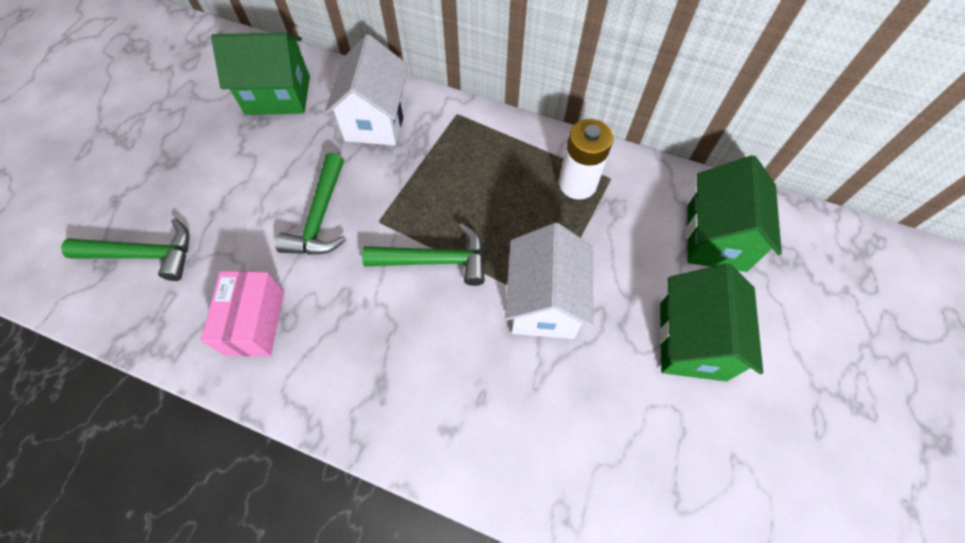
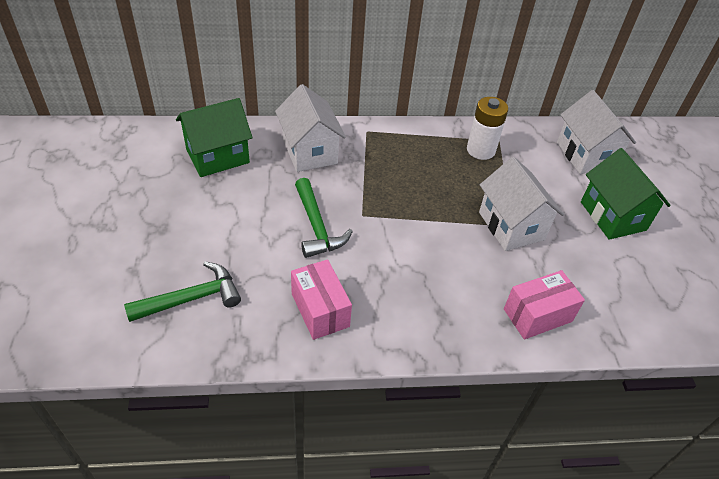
camera: 30 degrees left, 15 degrees down
(435, 260) = (421, 226): green hammer -> none
(492, 438) = (537, 315): none -> pink box
(716, 238) = (585, 155): green house -> white house

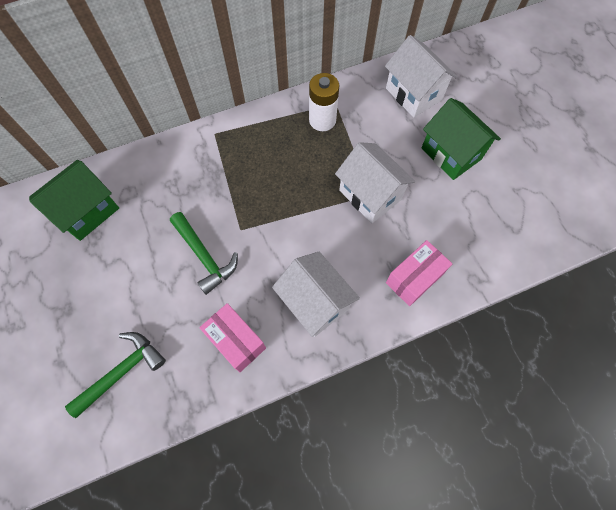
camera: 15 degrees left, 20 degrees up
(310, 151) = (170, 175): white house -> white house (315, 302)

